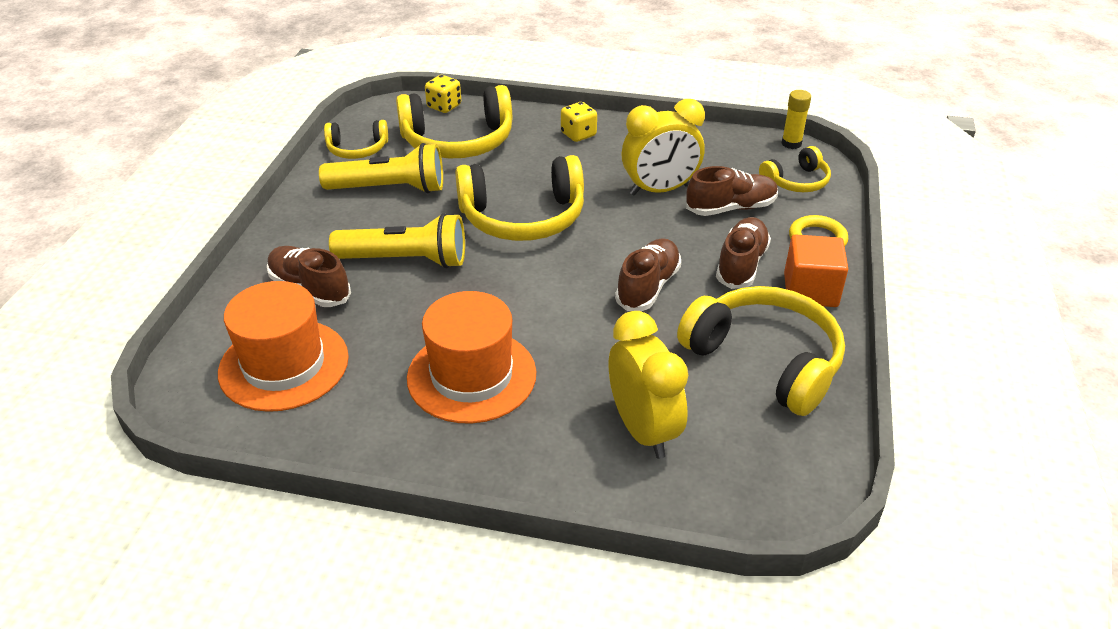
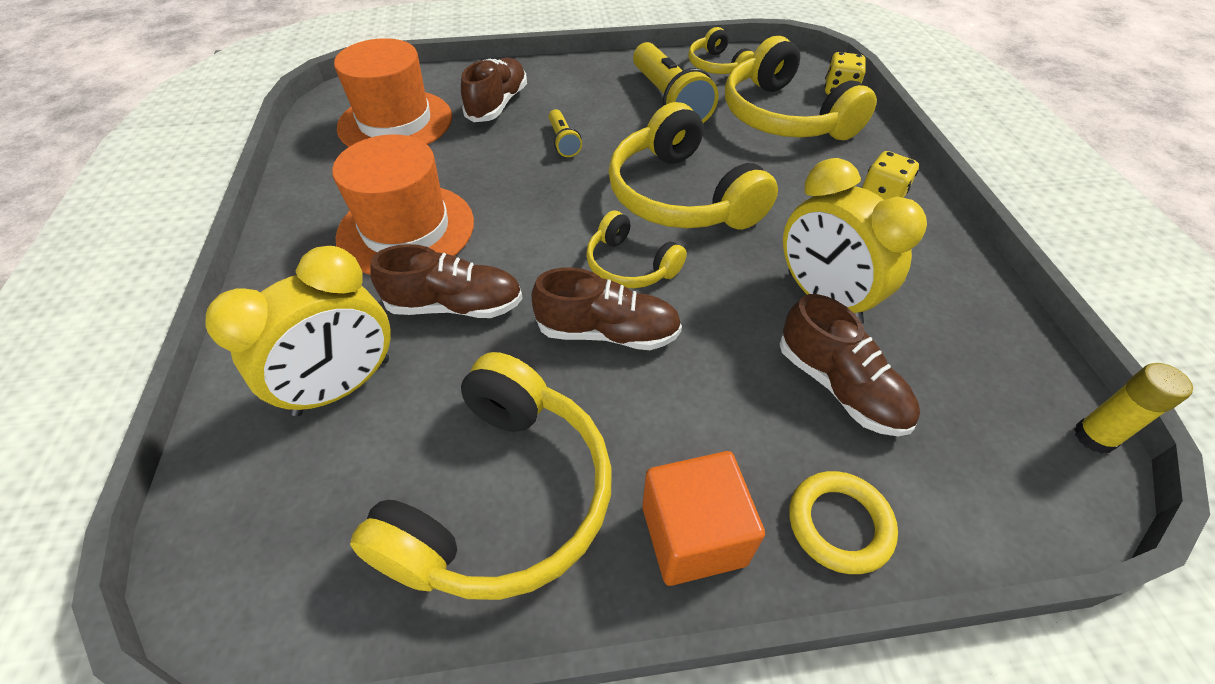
camera: 70 degrees right, 10 degrees up
(405, 260) = (563, 141): yellow flashlight -> yellow flashlight, size x0.49
(741, 265) = (708, 426): brown shoe -> brown shoe (455, 306)
(796, 181) = (984, 464): yellow headphones -> yellow headphones (630, 265)

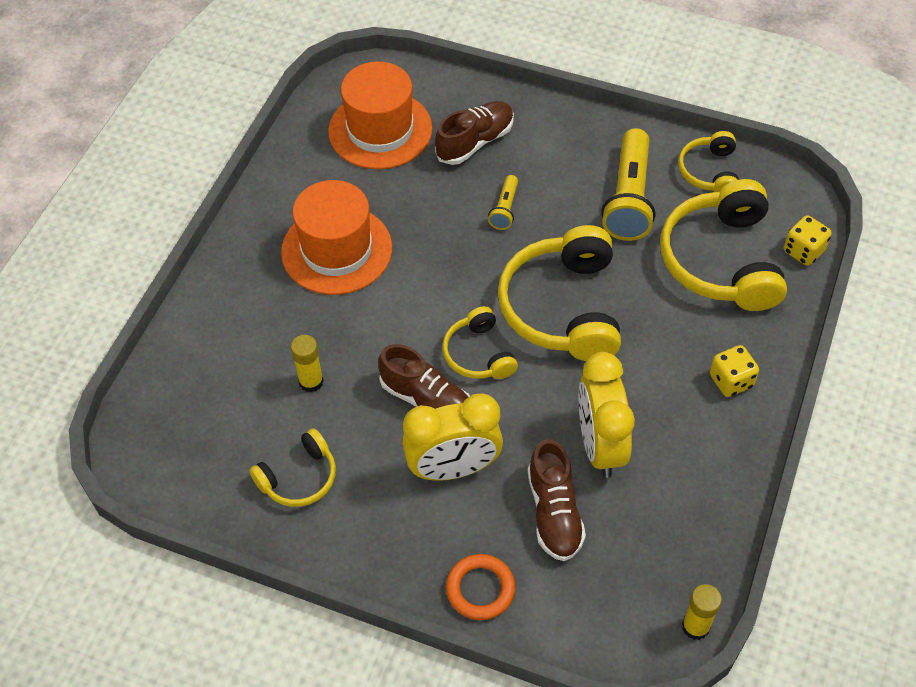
camera: 30 degrees right, 5 degrees up
(343, 386) = (241, 362): yellow clock -> yellow clock (453, 468)
(451, 371) = (311, 382): none -> yellow glue stick
(455, 306) = (338, 333): brown shoe -> none
(502, 497) = (299, 477): yellow headphones -> yellow headphones, size x0.54
(693, 535) = (392, 552): orange cube -> none
(839, 524) = (480, 589): yellow ring -> orange ring

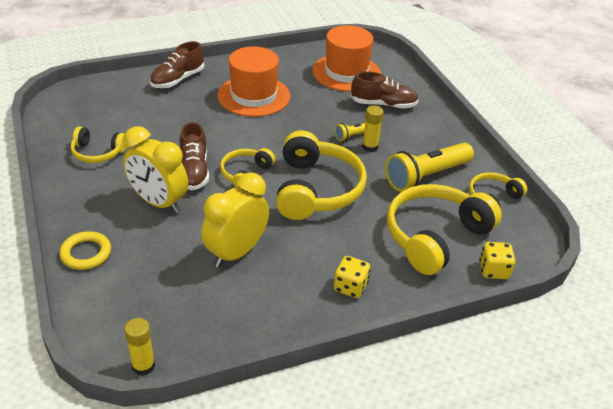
camera: 45 degrees right, 15 degrees down
(311, 382) = (162, 127): yellow glue stick -> yellow glue stick (370, 147)
(480, 589) = (86, 253): orange ring -> yellow ring
(554, 512) = (168, 257): brown shoe -> brown shoe (177, 79)
(563, 308) = (316, 189): yellow headphones -> yellow headphones turned 135 degrees clockwise

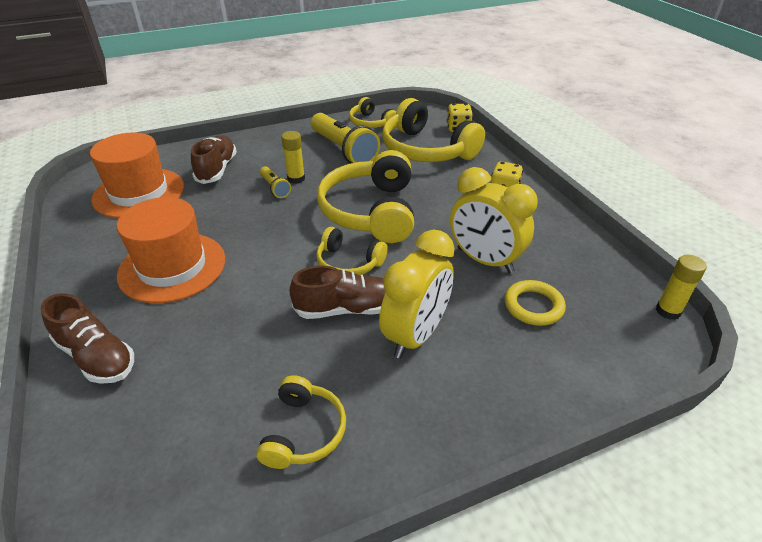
camera: 90 degrees left, 0 degrees up
(86, 253) = (534, 395): yellow ring -> yellow ring (533, 306)
(316, 189) = (371, 211): yellow headphones -> yellow headphones turned 90 degrees counterclockwise

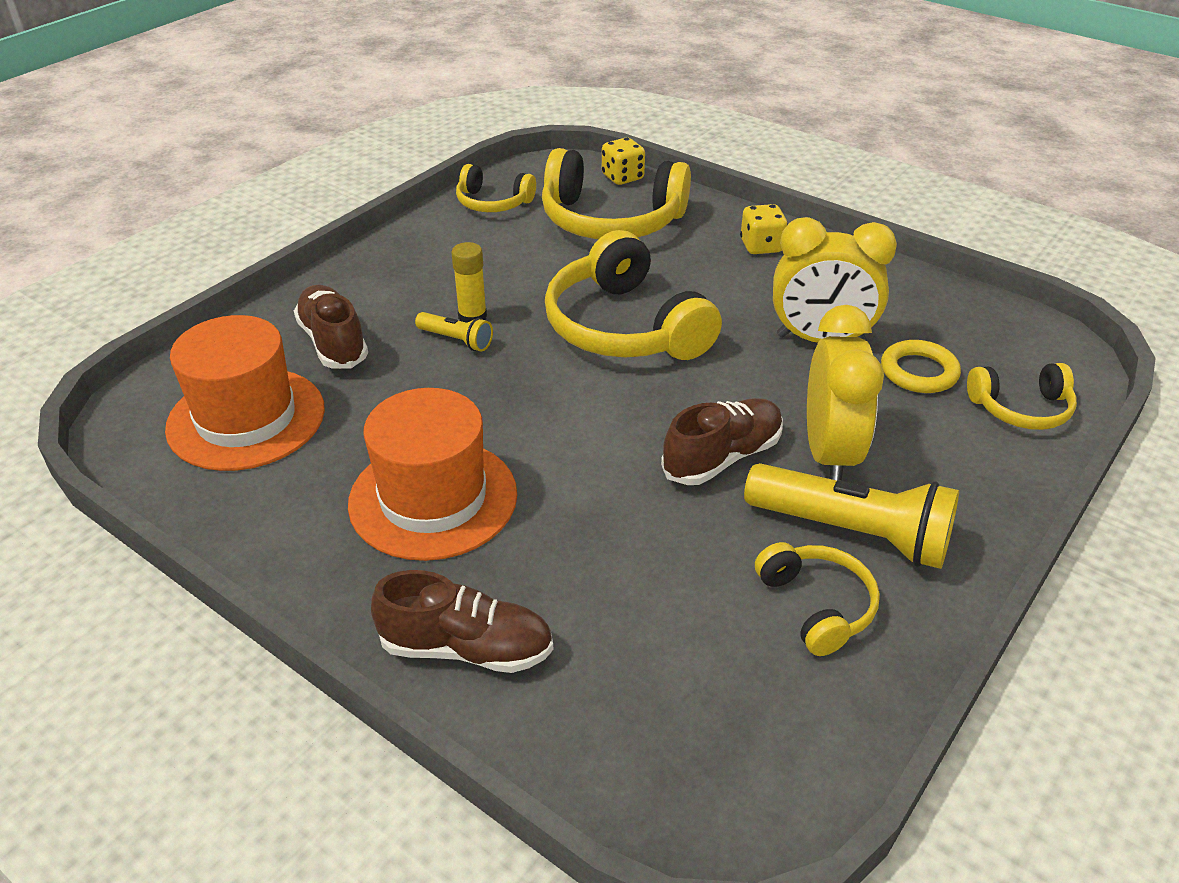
camera: 30 degrees left, 0 degrees up
(343, 150) = (496, 255): yellow flashlight -> yellow flashlight (852, 533)
(349, 262) = (666, 402): yellow headphones -> yellow headphones (1021, 408)
(668, 311) = (1047, 326): yellow glue stick -> none

